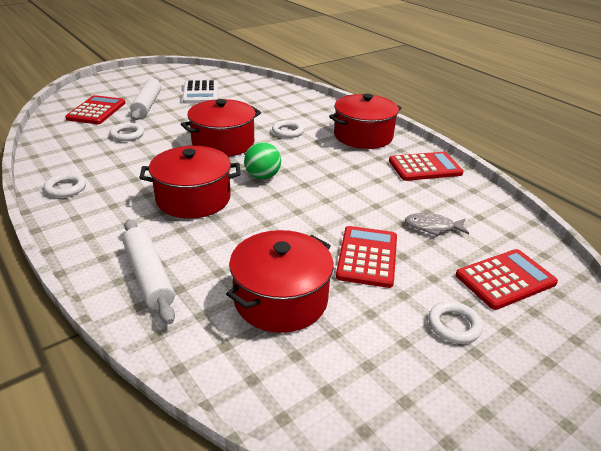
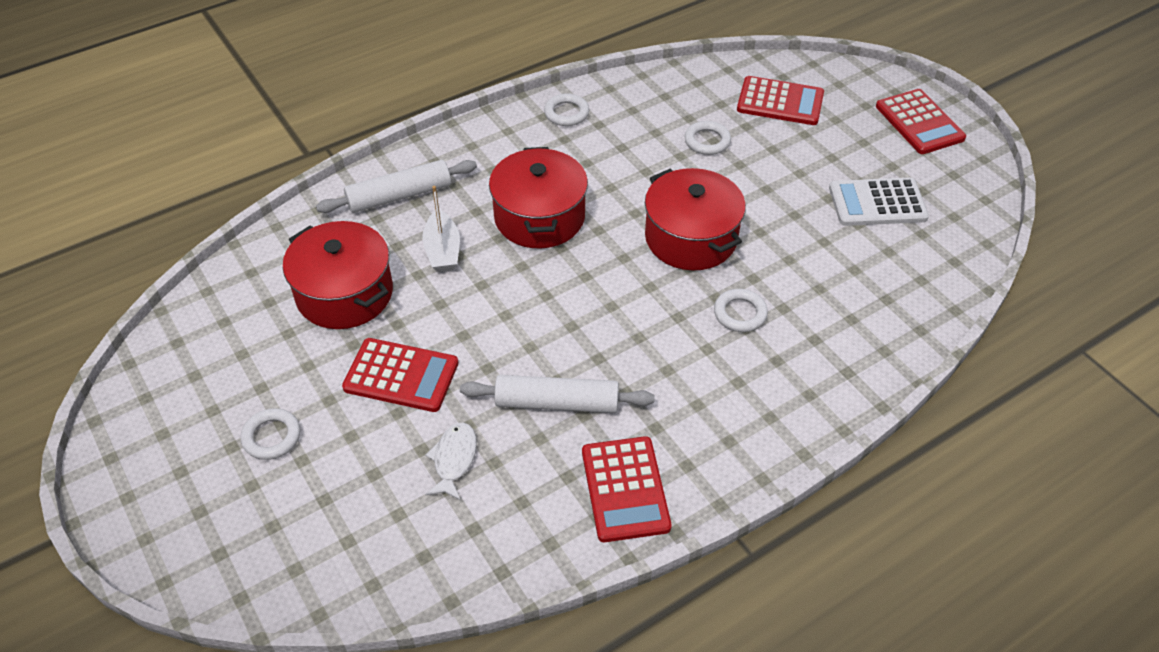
camera: 95 degrees right, 15 degrees up
(147, 105) = (813, 148): white rolling pin -> white rolling pin (557, 403)
(227, 244) = (442, 250): none -> white boat
(262, 176) = (593, 281): green ball -> none
(363, 136) = (736, 416): red pot -> none
(432, 227) = (454, 459): grey fish -> white fish
(505, 279) = (332, 514): red calculator -> red calculator (919, 122)

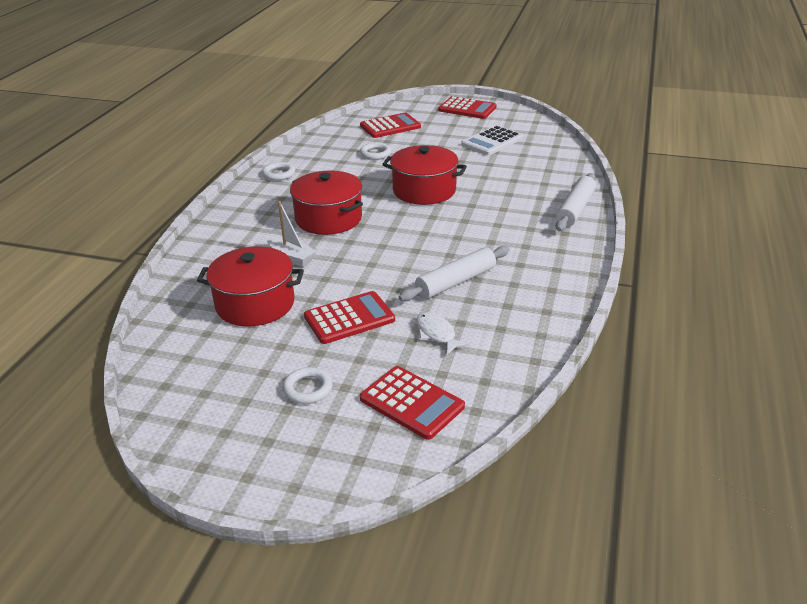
camera: 40 degrees left, 15 degrees down
(399, 195) = (224, 248): white rolling pin -> white rolling pin (575, 209)
(625, 489) = (542, 294): red calculator -> red calculator (411, 403)
(740, 313) = (492, 205): white ring -> none

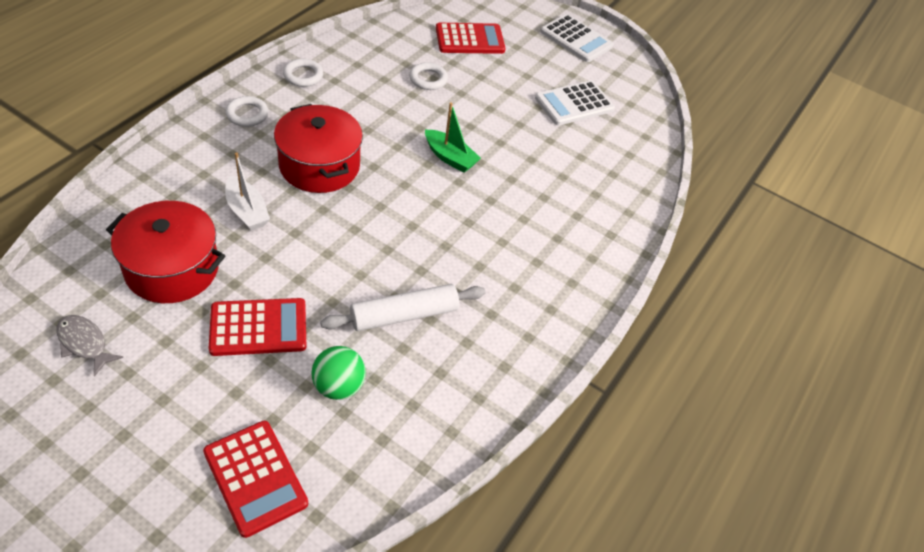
camera: 10 degrees right, 15 degrees up
(215, 365) = (84, 343): none -> grey fish
(308, 389) = (159, 414): white ring -> white ring (247, 114)
(424, 190) = (450, 158): red pot -> green boat
(437, 334) = (338, 386): white fish -> green ball
(467, 109) = (576, 39): red calculator -> white calculator
(575, 209) = (606, 249): white rolling pin -> none

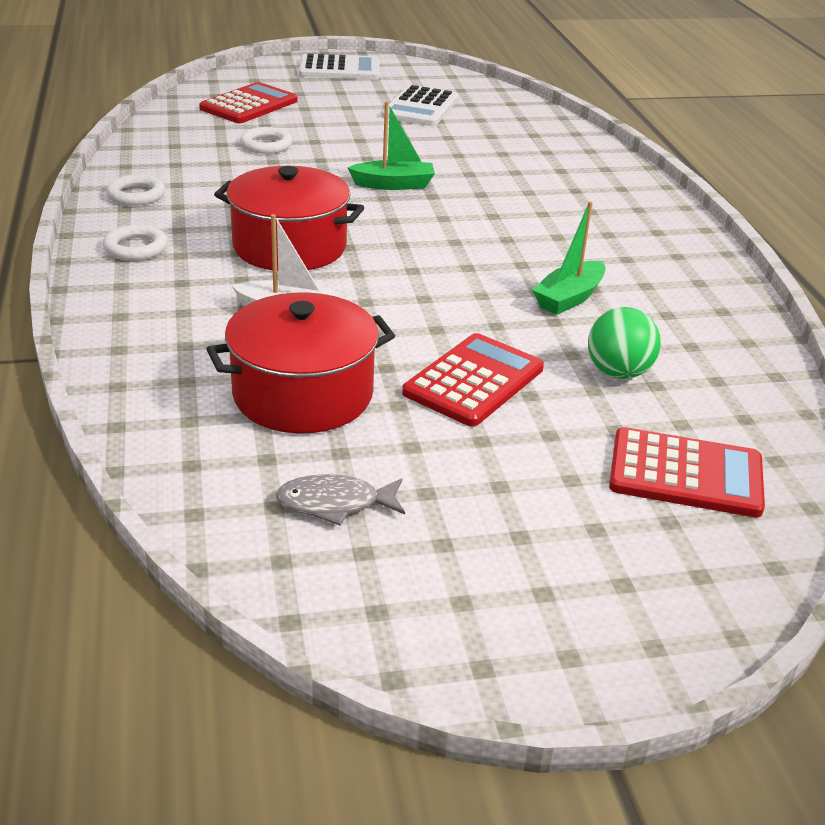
camera: 40 degrees left, 15 degrees down
(404, 315) = (569, 298): white rolling pin -> green boat

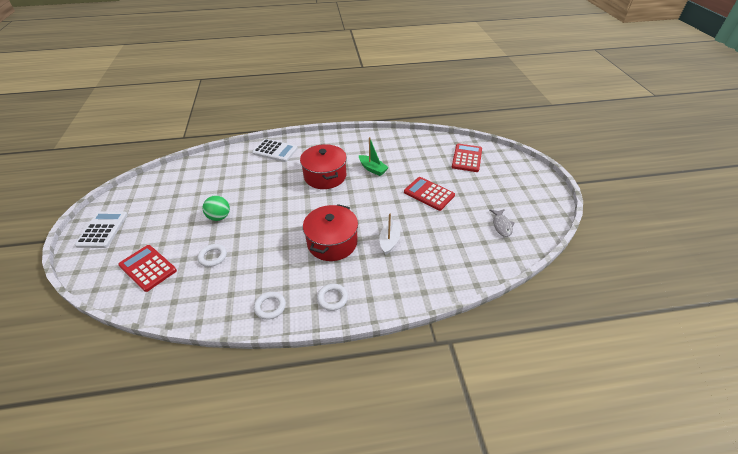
camera: 85 degrees left, 10 degrees up
(303, 394) = (445, 234): red pot -> red pot (325, 176)
(394, 185) = (271, 210): green boat -> none
(420, 107) = (178, 199): white calculator -> white calculator (275, 151)
(618, 372) = (418, 164): green ball -> green ball (219, 217)

